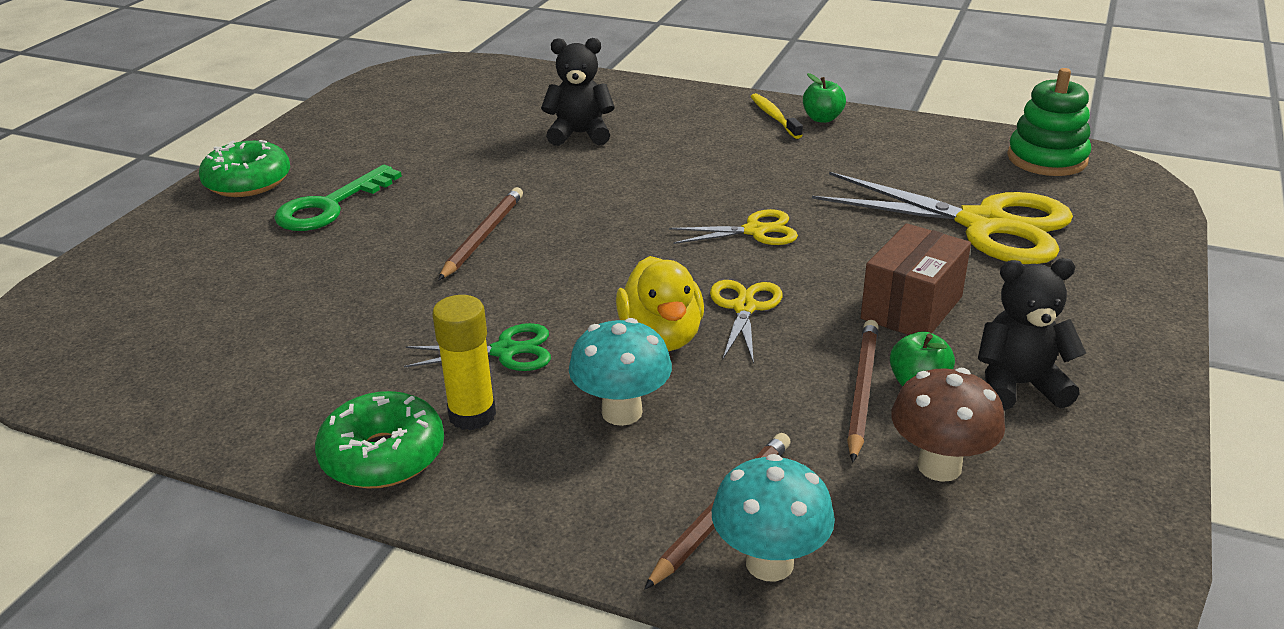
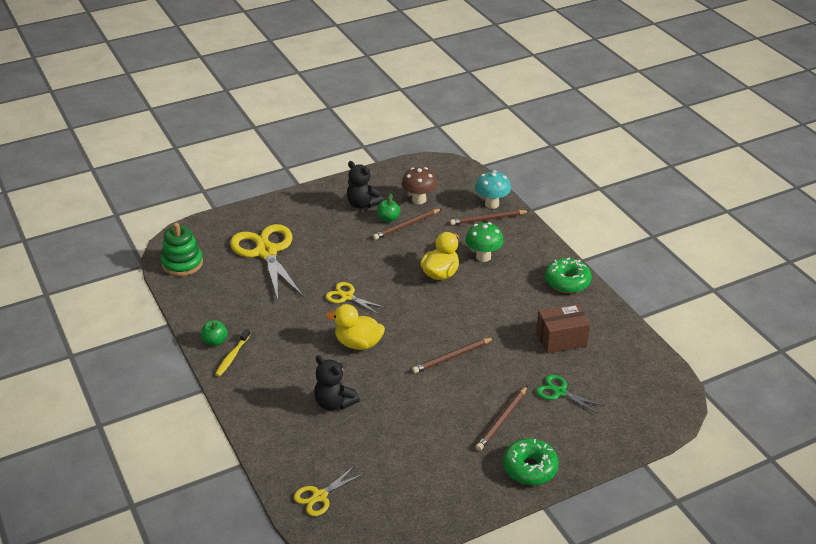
camera: 140 degrees left, 5 degrees up
(330, 206) = (502, 420): green key -> brown pencil
(472, 415) = (529, 280): yellow glue stick -> none
(505, 351) = (497, 297): green scissors -> green scissors (559, 392)
(622, 412) = (483, 257): turquoise mushroom -> green mushroom
(643, 191) = (358, 343): none -> yellow duck
(744, 307) = (399, 268): yellow scissors -> yellow scissors (320, 496)
(911, 308) = (348, 239): brown box -> brown box (561, 339)

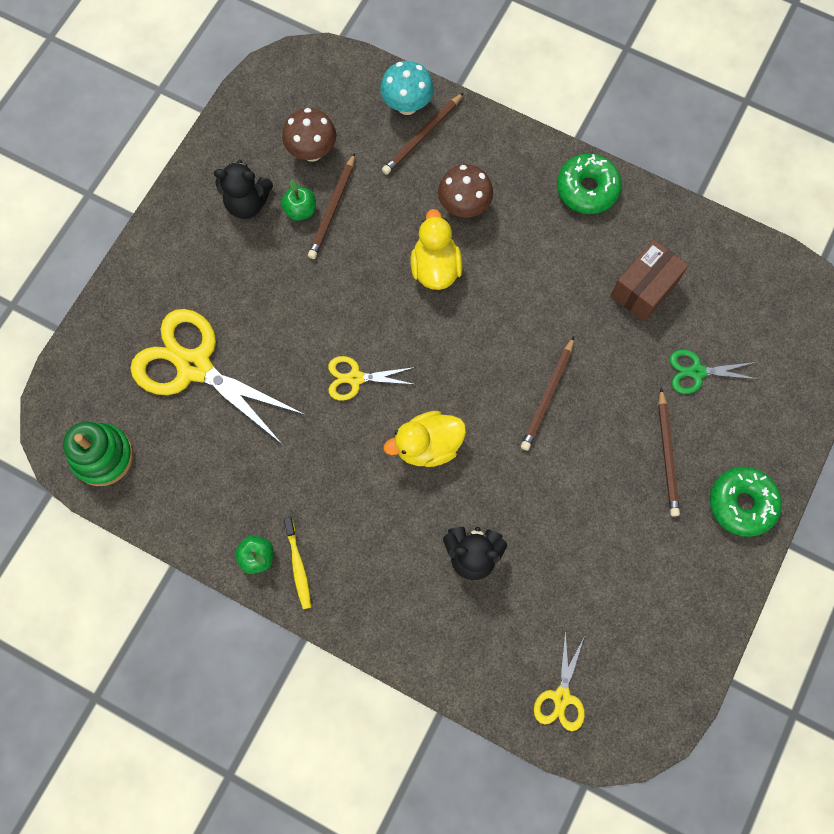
camera: 35 degrees left, 35 degrees up
(483, 257) = (464, 207): green mushroom -> brown mushroom

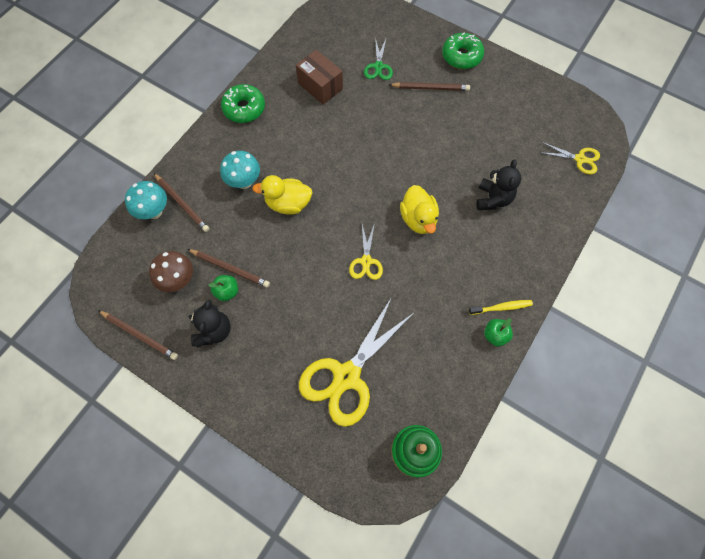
camera: 85 degrees left, 5 degrees down
(464, 207) = (244, 182): brown mushroom -> turquoise mushroom
(547, 395) = (388, 146): brown pencil -> brown pencil (139, 335)

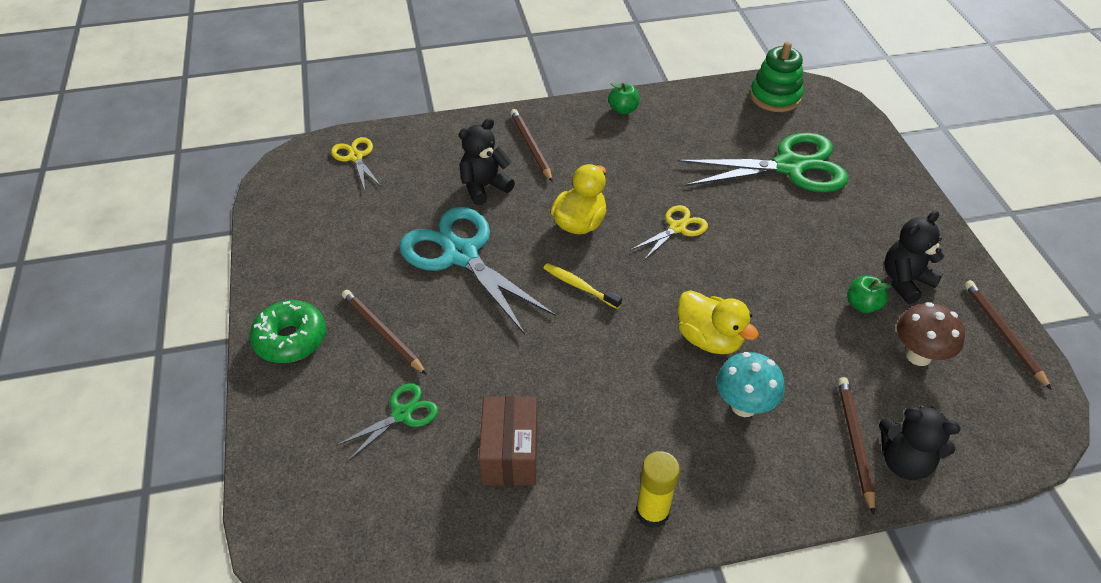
camera: 135 degrees left, 20 degrees down
(154, 212) = (904, 461): turquoise mushroom -> black teddy bear
(230, 268) = (842, 324): brown pencil -> brown pencil (531, 146)
(244, 108) = (652, 512): green donut -> yellow glue stick
(346, 376) = (790, 166): yellow scissors -> green scissors
(450, 150) = (461, 255): none -> turquoise scissors
(501, 307) = (593, 119): yellow toothbrush -> yellow toothbrush (579, 286)

